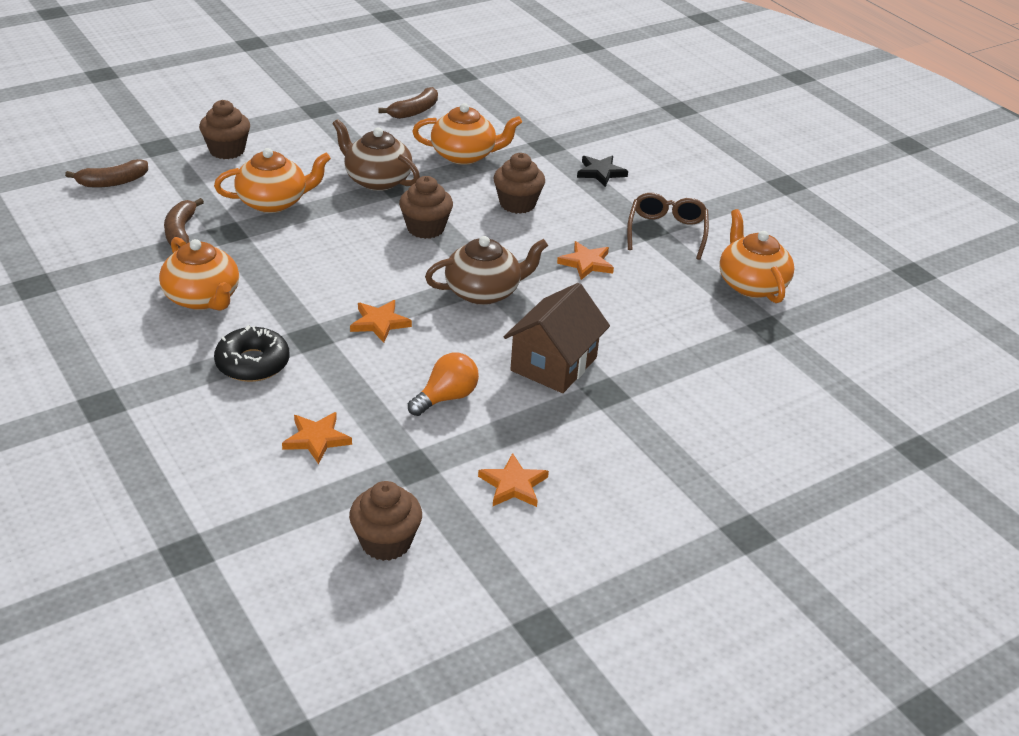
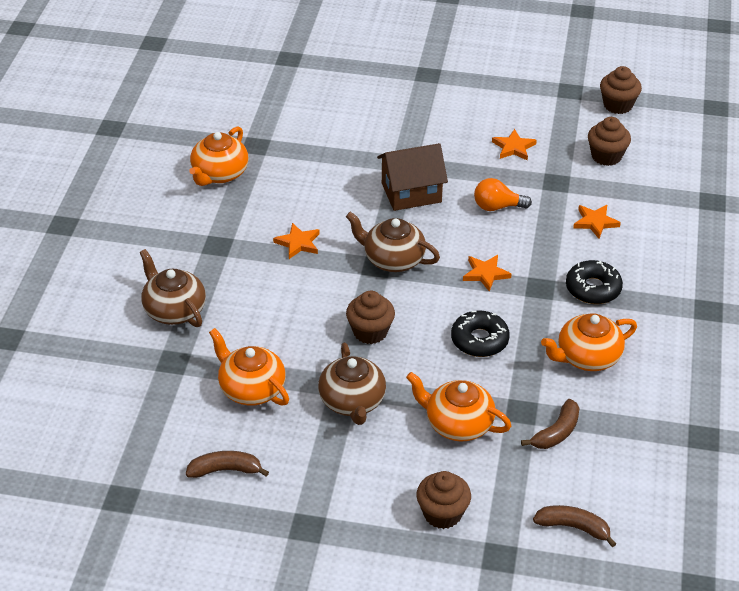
camera: 135 degrees left, 5 degrees up
(203, 298) = (587, 357): orange teapot -> orange teapot turned 120 degrees counterclockwise
(321, 266) = (479, 340): none -> black donut
(517, 204) = (276, 316): brown cupcake -> brown cupcake (618, 105)
(600, 172) = (174, 310): black star -> brown teapot
(666, 232) = (209, 236): brown glasses -> none

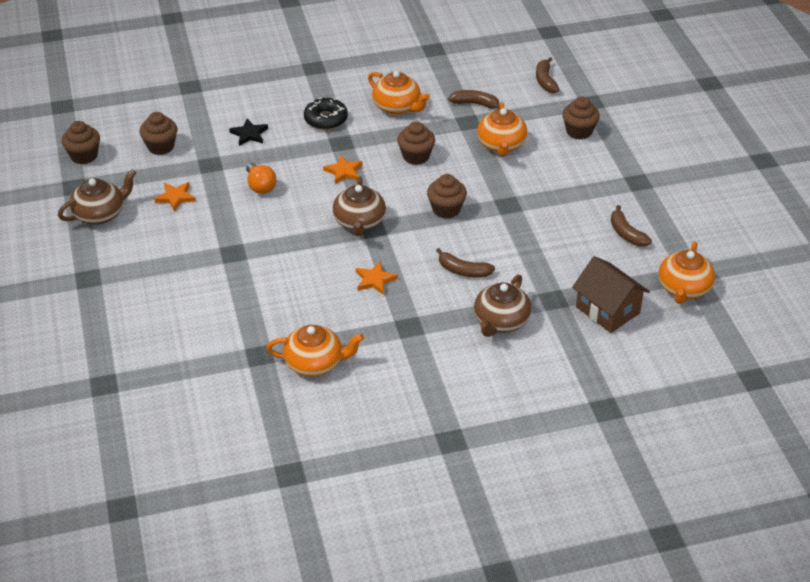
camera: 115 degrees left, 0 degrees up
(251, 389) = (546, 248): orange teapot -> orange teapot (683, 289)
(265, 310) = (463, 271): none -> brown banana
(352, 402) = (519, 196): brown teapot -> brown teapot (100, 214)
(411, 192) = (270, 237): brown house -> brown house (607, 310)
(479, 340) = (416, 156): black donut -> brown cupcake
(595, 222) = (249, 134): orange star -> black star

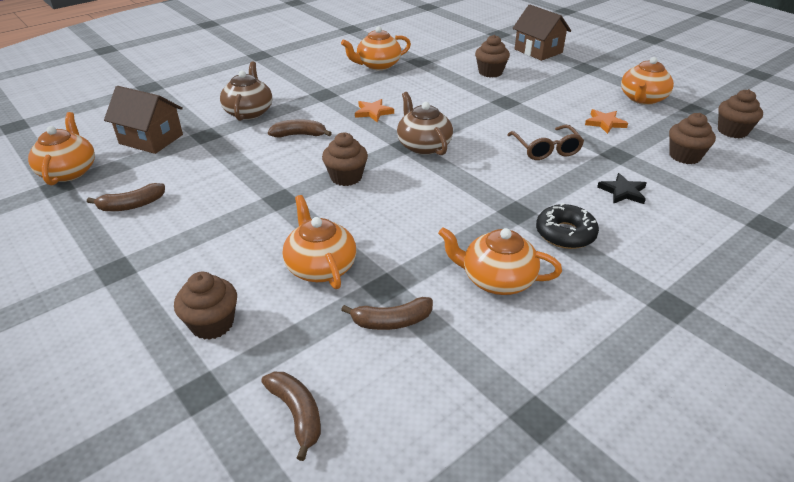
camera: 155 degrees right, 5 degrees down
(100, 214) = (642, 99): brown teapot -> orange teapot
(101, 327) = (538, 51): none -> brown house
(260, 186) = (546, 149): orange light bulb -> brown glasses
(344, 172) = (482, 183): orange star -> none
(416, 156) = (419, 221): brown cupcake -> brown cupcake (490, 72)
(626, 234) = (132, 205): brown banana -> brown banana turned 120 degrees clockwise

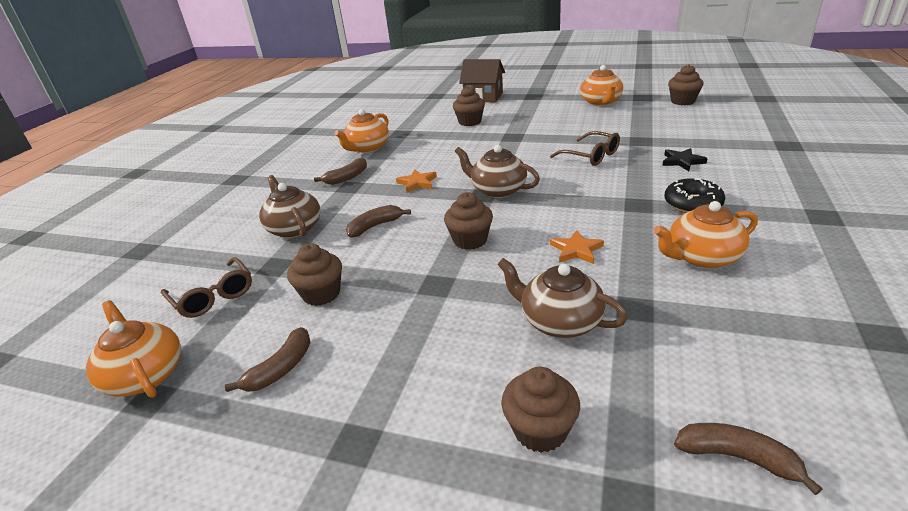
camera: 30 degrees left, 5 degrees down
(151, 139) = (213, 296): brown house -> brown glasses
(320, 267) = (559, 321): orange teapot -> brown teapot
(392, 321) = (683, 330): brown banana -> brown banana (347, 177)
(605, 123) = (601, 125): orange star -> orange star (576, 250)
(684, 156) = (681, 125): brown cupcake -> brown cupcake (321, 294)

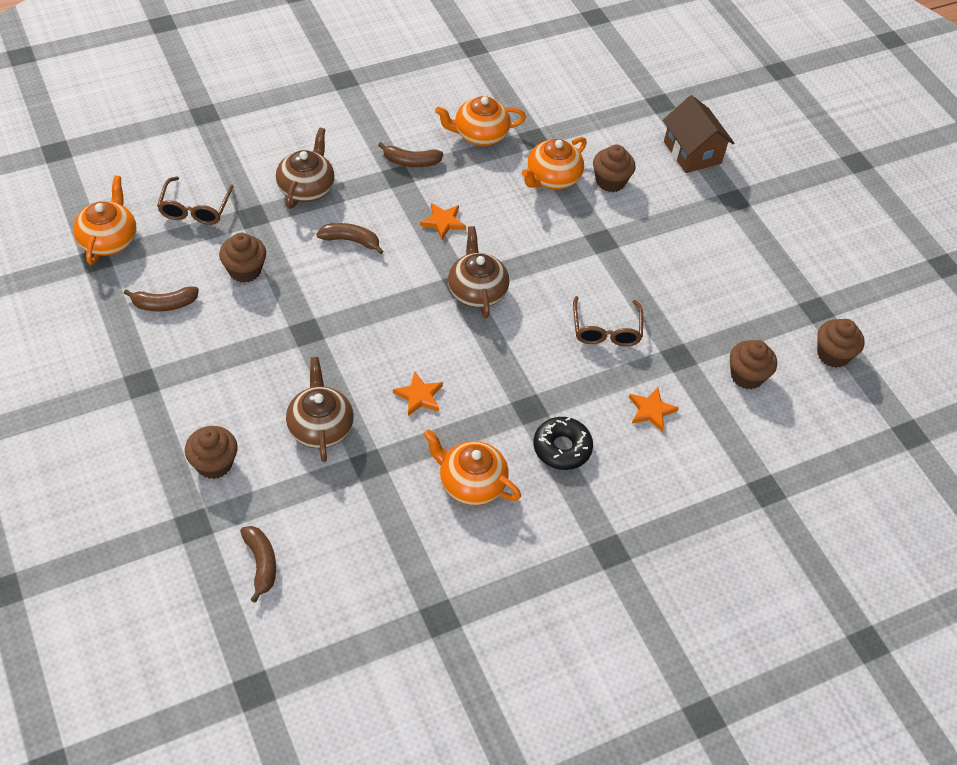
camera: 40 degrees right, 20 degrees up
(470, 240) = (380, 318): brown cupcake -> brown cupcake (747, 376)
(601, 102) = (766, 275): orange teapot -> orange teapot (552, 178)
(682, 161) = (651, 410): black star -> orange star

